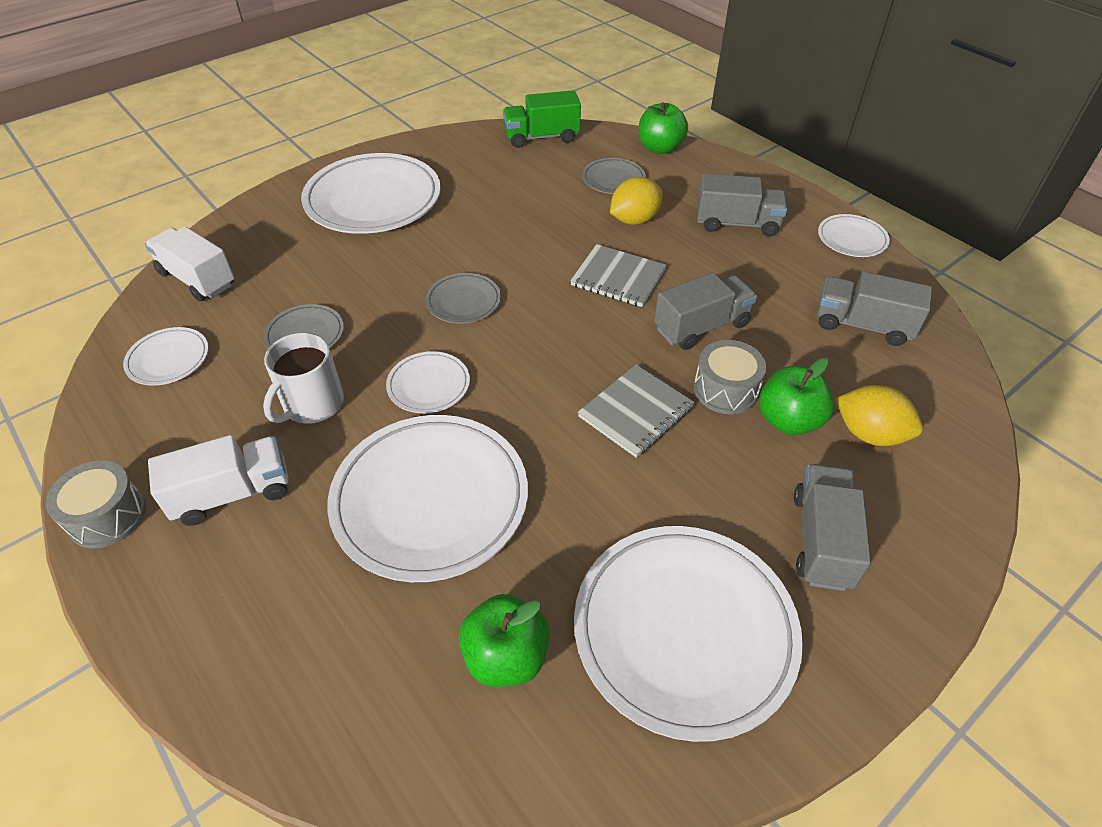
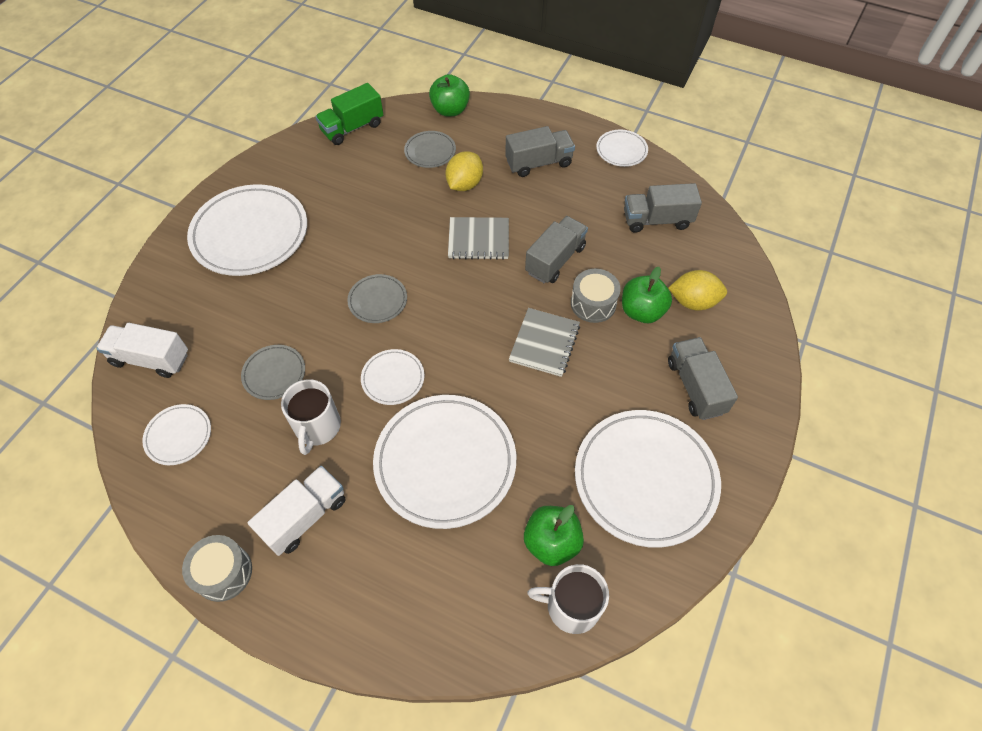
camera: 25 degrees left, 10 degrees up
(483, 756) = (571, 606): none -> white mug

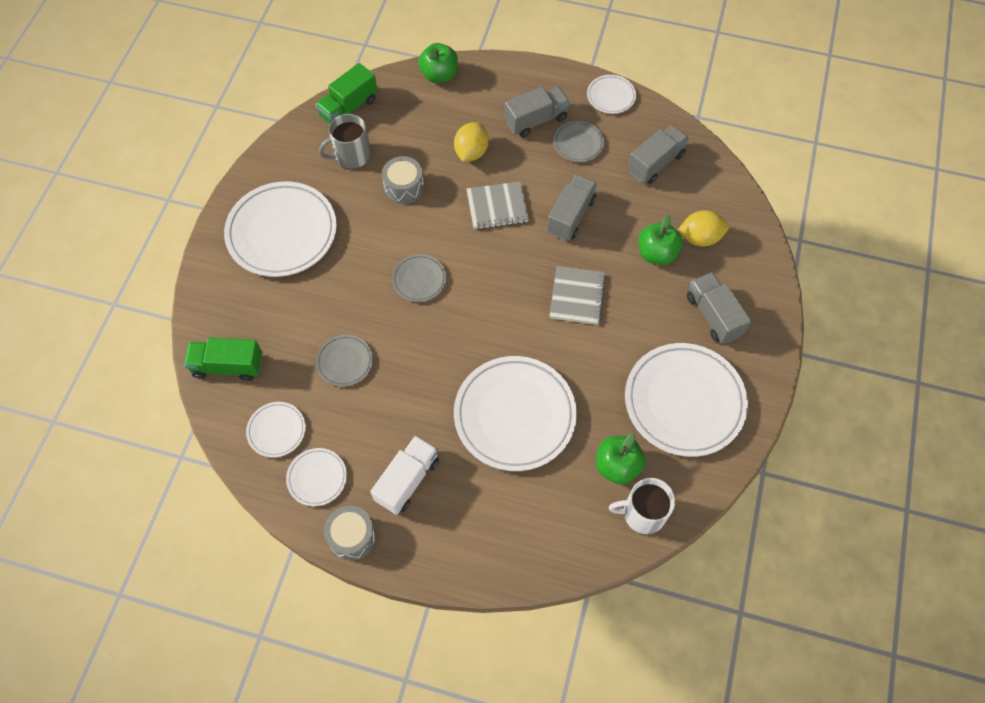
camera: 10 degrees left, 5 degrees up
(151, 359) = (228, 366): white truck -> green truck
(317, 427) = (396, 403): white mug -> none
(342, 171) = (351, 155): none -> grey mug
(393, 378) = (451, 349): white plate -> white plate (317, 478)
(430, 152) = (430, 123): grey plate -> grey plate (578, 143)
(593, 303) = (612, 253): grey drum -> grey drum (404, 187)
(657, 220) = (655, 163): grey truck -> grey truck turned 150 degrees clockwise

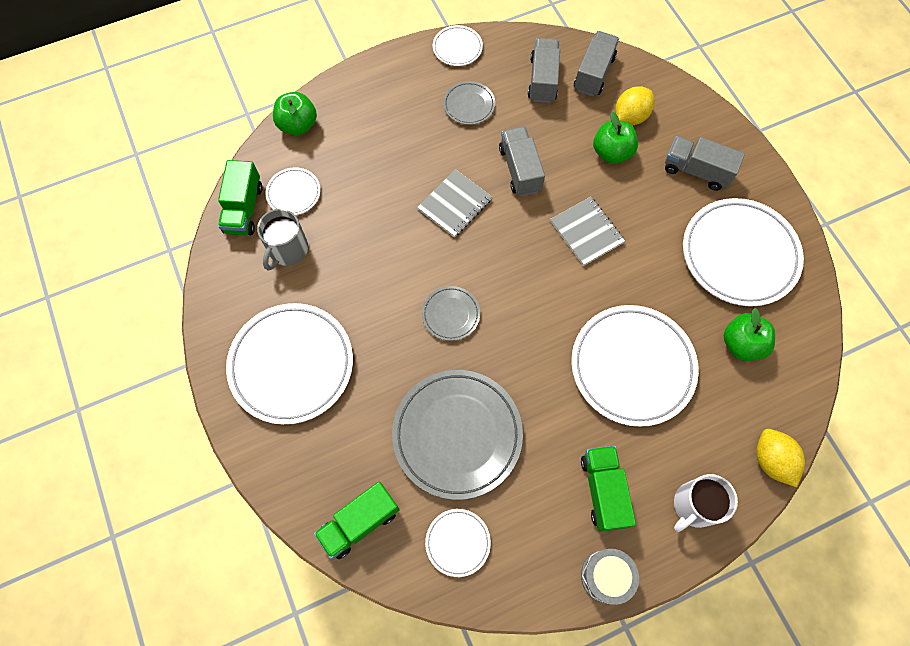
camera: 40 degrees left, 5 degrees up
(317, 478) = (531, 553): white plate -> white plate (293, 193)
(344, 362) = (457, 434): grey plate -> grey plate, size x2.09
(404, 187) = (361, 244): grey drum -> none
(407, 480) = (603, 491): white truck -> green truck
(471, 152) = (389, 173): yellow lemon -> yellow lemon (771, 460)
(536, 120) = (417, 109): grey truck -> grey truck (593, 73)
(642, 513) = (792, 365): white mug -> white mug (694, 505)

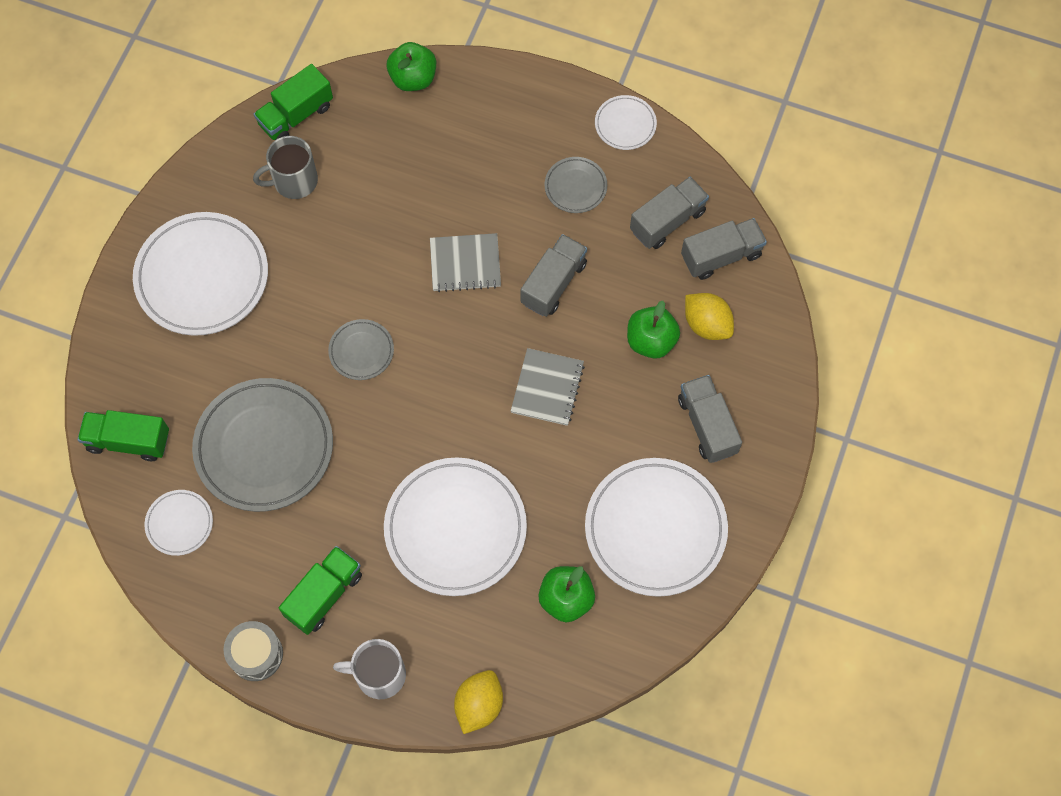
camera: 45 degrees right, 0 degrees up
(293, 193) = (348, 136): white plate -> none
(630, 117) = (707, 324): yellow lemon -> yellow lemon turned 45 degrees clockwise

